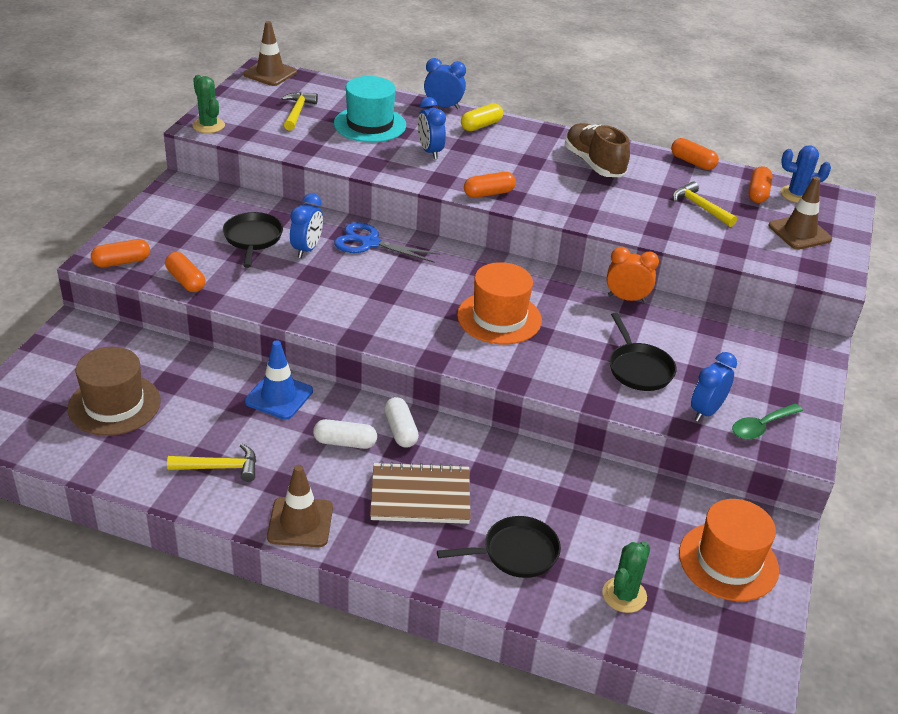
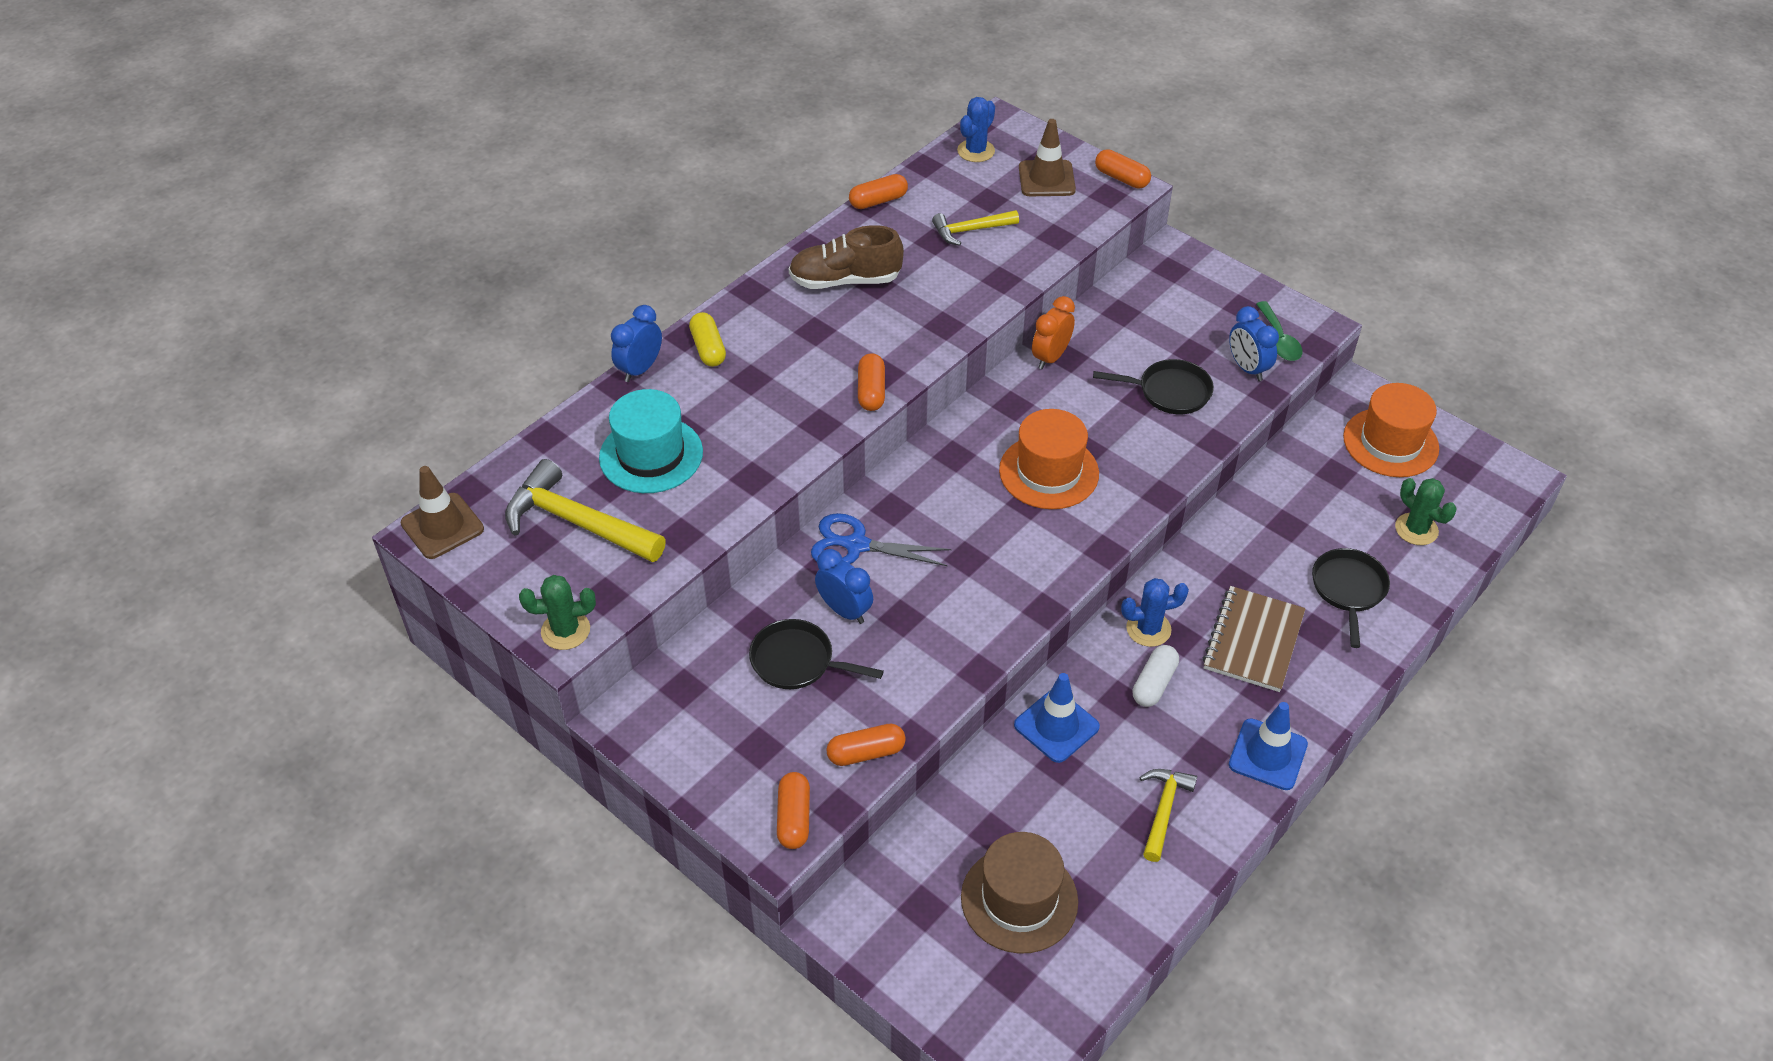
camera: 65 degrees left, 10 degrees up
(297, 112) = (577, 522): yellow hammer -> yellow hammer, size x1.71
(300, 522) = (1267, 754): brown traffic cone -> blue traffic cone
(369, 243) = (856, 545): blue scissors -> blue scissors turned 60 degrees clockwise
(400, 430) = (1148, 629): white capsule -> blue cactus
(430, 152) = (750, 415): blue clock -> none
(758, 193) = (961, 177): orange capsule -> orange capsule (1121, 178)

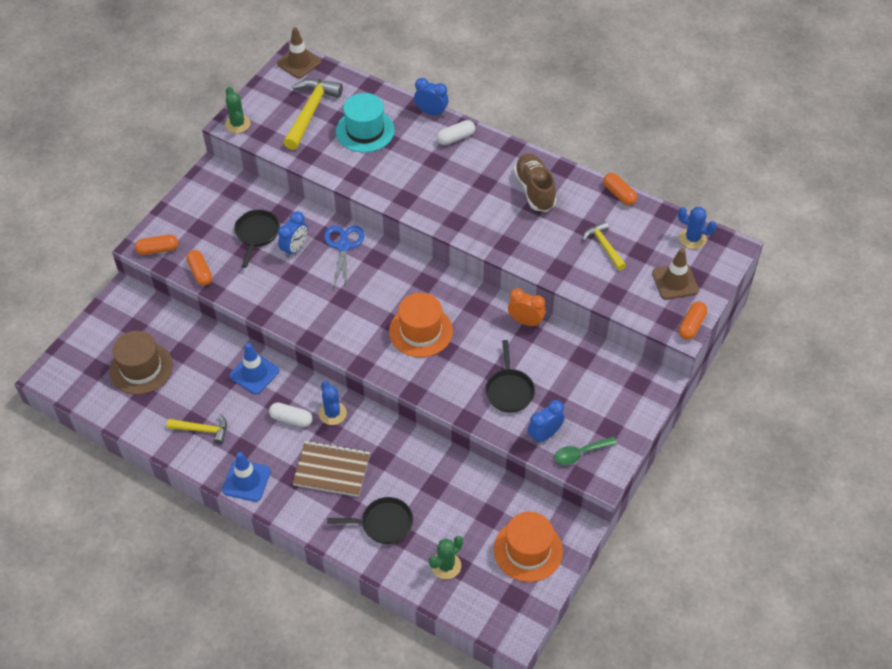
camera: 80 degrees right, 5 degrees up
(708, 348) = (456, 138): yellow capsule -> white capsule
(871, 391) = (437, 217): orange capsule -> none

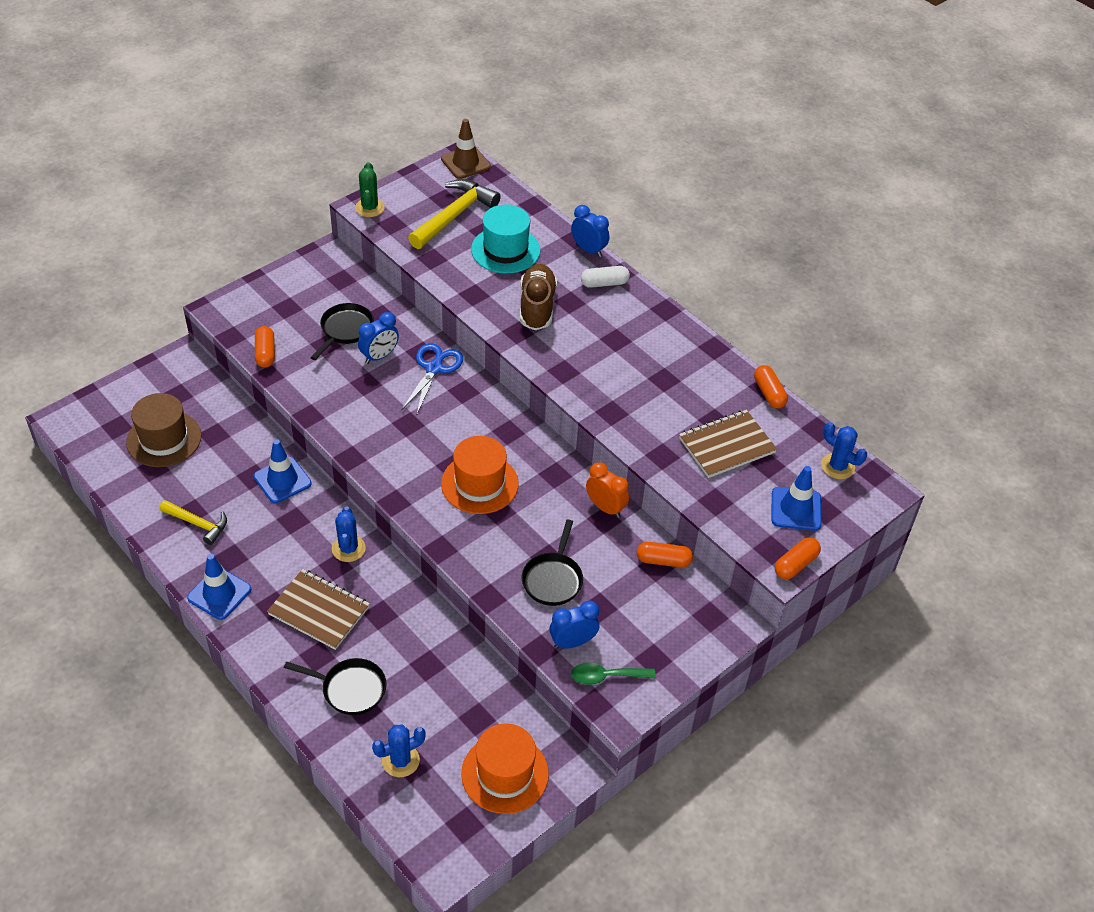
camera: 15 degrees right, 5 degrees down
(158, 249) = (232, 317): orange capsule -> orange capsule (663, 561)
(291, 419) = (300, 541): white capsule -> none
(446, 565) = (400, 760): green cactus -> blue cactus
(534, 190) = (671, 362): brown shoe -> brown shoe (537, 306)
(604, 246) = (726, 446): yellow hammer -> brown notebook
(675, 282) = (796, 509): brown traffic cone -> blue traffic cone

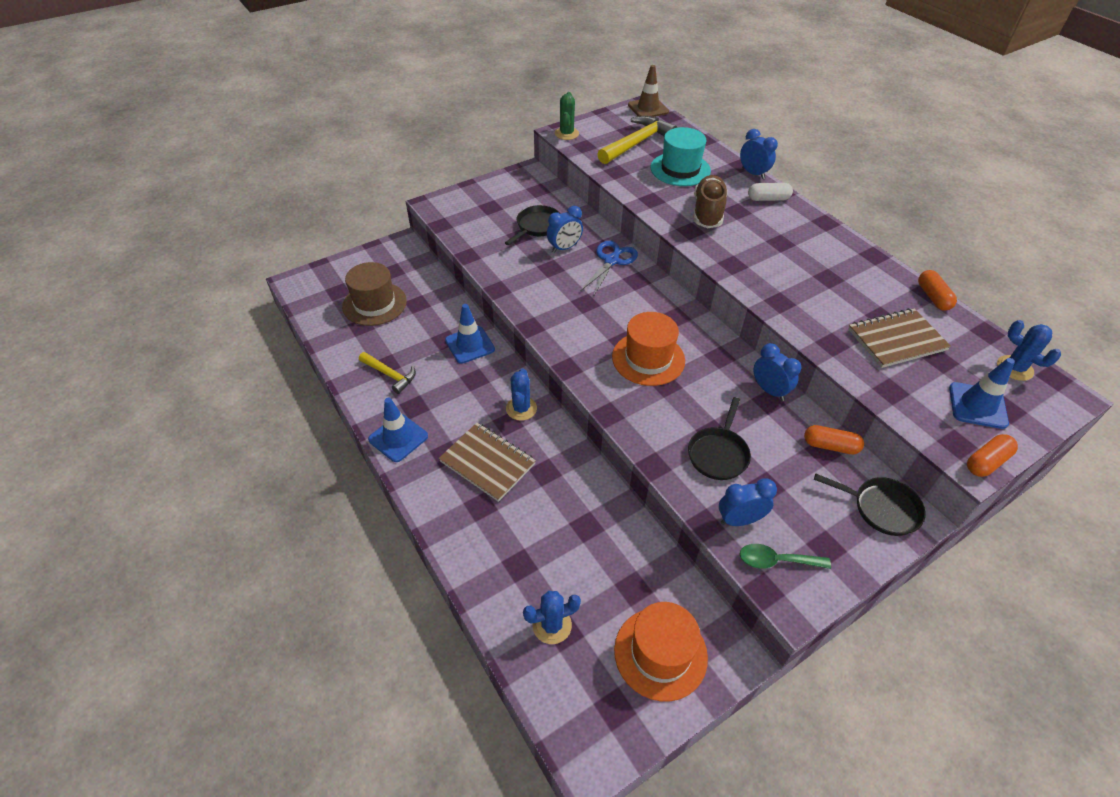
camera: 10 degrees right, 0 degrees up
(265, 353) = (467, 239): orange capsule -> none
(350, 689) = (508, 542): black pan -> black pan (881, 508)
(605, 507) = (769, 390): orange clock -> blue clock

